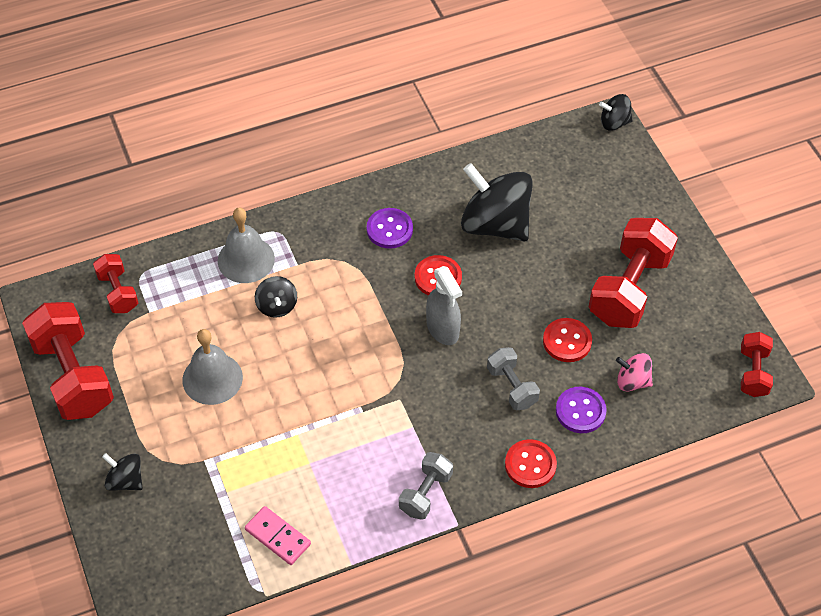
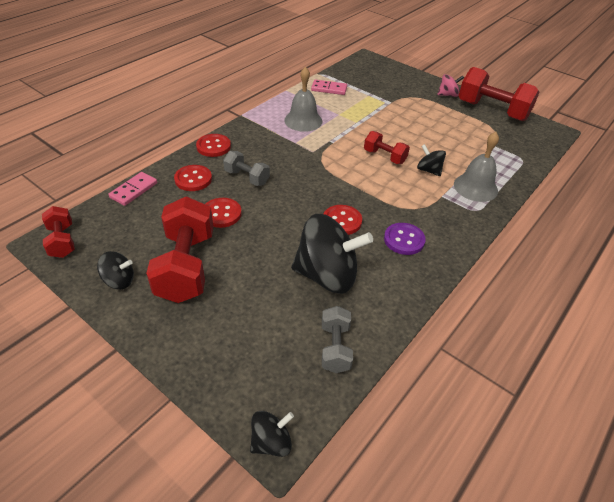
camera: 150 degrees right, 10 degrees down
(118, 292) = (522, 148): red dumbbell -> red dumbbell (384, 156)
(125, 480) = (418, 87): black spinning top -> black spinning top (119, 281)
(212, 378) = (424, 129): grey bell -> grey bell (303, 120)
(425, 493) = (267, 120): grey dumbbell -> grey dumbbell (335, 348)
(442, 329) = (314, 192): grey spray bottle -> none
(580, 411) = (193, 179): purple button -> red button
(632, 381) = (161, 206): pink spinning top -> pink spinning top (447, 95)
(659, 421) = (134, 190): none -> pink domino

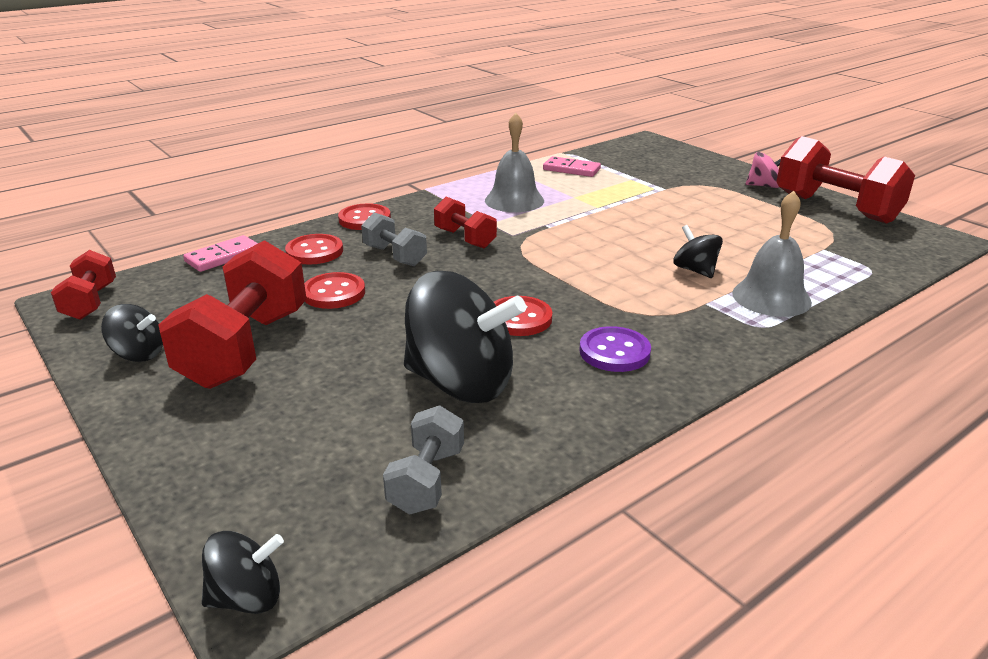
camera: 15 degrees right, 15 degrees down
(384, 156) = (626, 249): red dumbbell -> red dumbbell (465, 238)

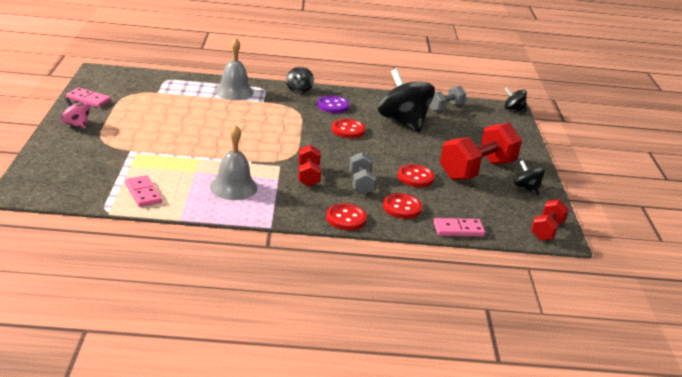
camera: 145 degrees left, 0 degrees up
(695, 270) = (236, 111): black spinning top -> black spinning top (299, 90)
(836, 208) = (88, 99): red dumbbell -> pink domino

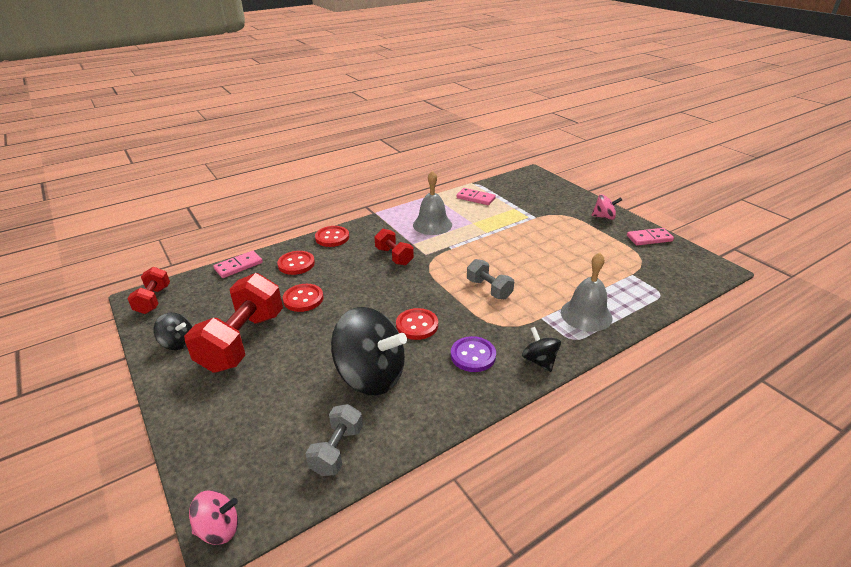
camera: 150 degrees right, 5 degrees up
(361, 183) = (346, 269): grey dumbbell -> grey dumbbell (489, 289)
(513, 109) = (219, 529): black spinning top -> pink spinning top

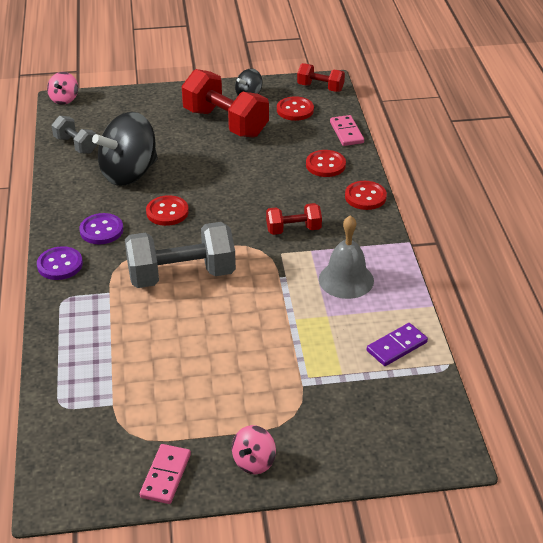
camera: 115 degrees right, 5 degrees up
(303, 299) = (260, 159): red button -> red button (295, 110)
(475, 198) = (396, 346): pink domino -> purple domino
(489, 289) = (181, 275): grey dumbbell -> grey dumbbell, size x1.87
(539, 361) = (60, 265): black spinning top -> purple button
(586, 315) = (85, 325): grey bell -> none

